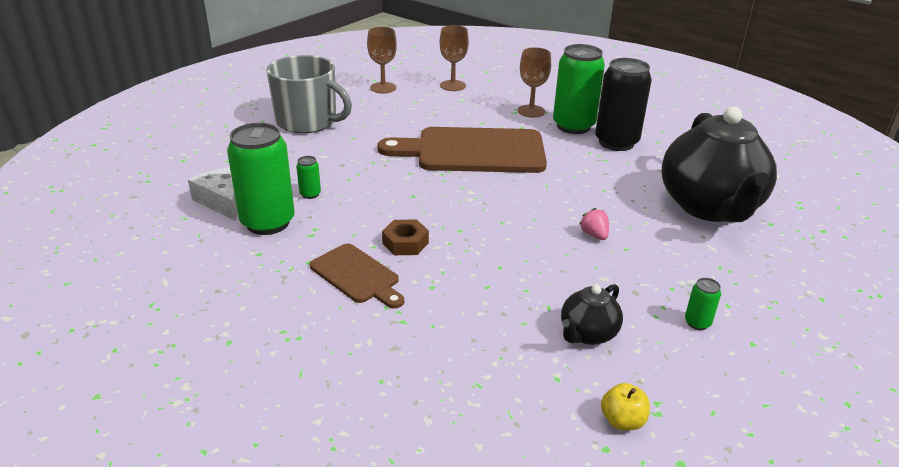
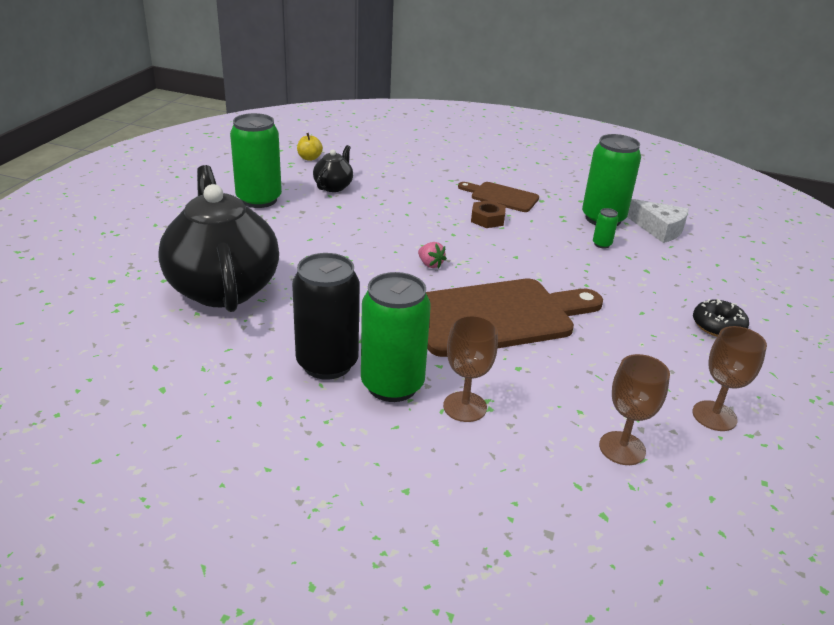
camera: 160 degrees right, 0 degrees up
(308, 122) = (718, 326): grey mug -> black donut
(594, 235) = (338, 245): pink strawberry -> pink strawberry (430, 264)
(697, 323) = (259, 200): green can -> green can, size x2.39

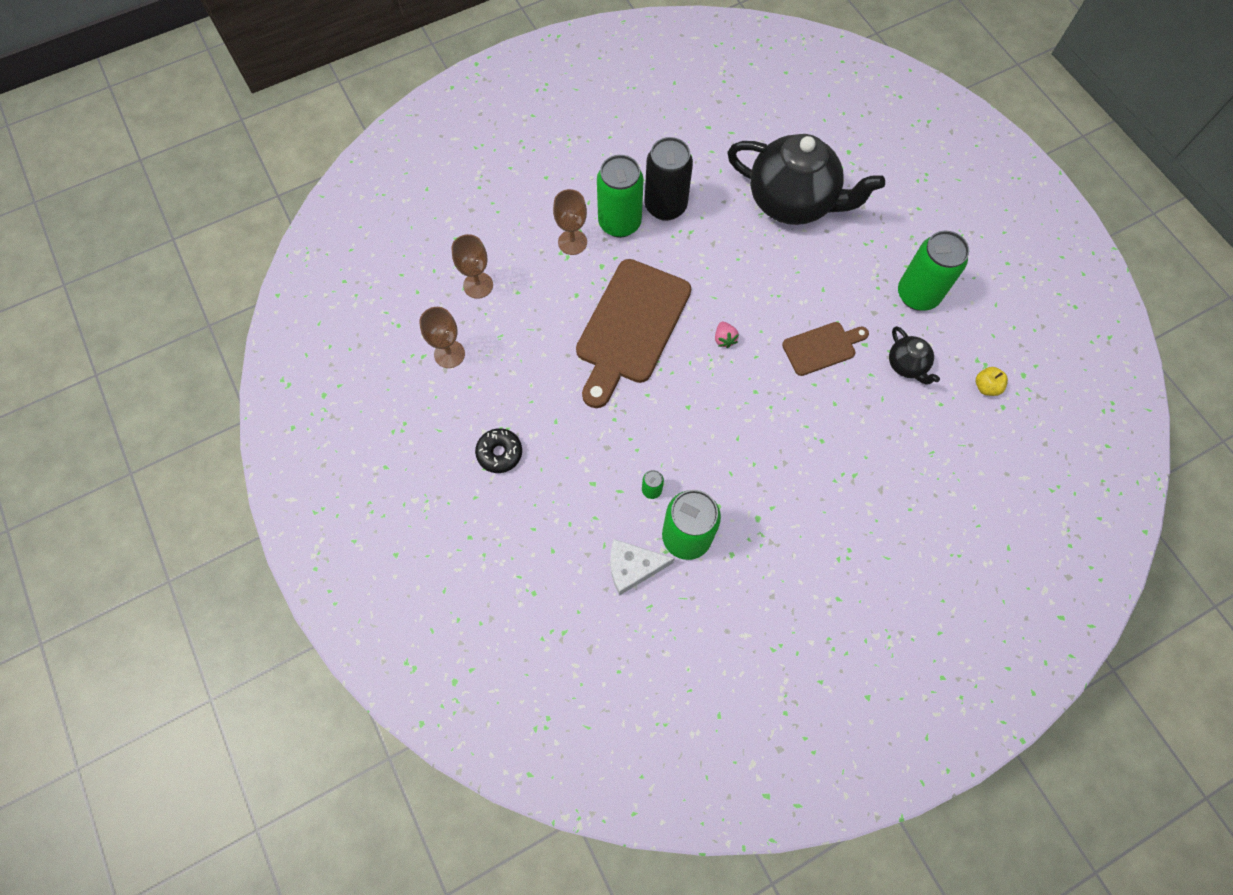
camera: 135 degrees right, 35 degrees up
(430, 264) = (724, 339): pink strawberry -> pink strawberry turned 105 degrees counterclockwise
(487, 219) = (758, 438): brown nut -> none
(501, 197) = (790, 488): brown cutting board -> brown cutting board (822, 347)

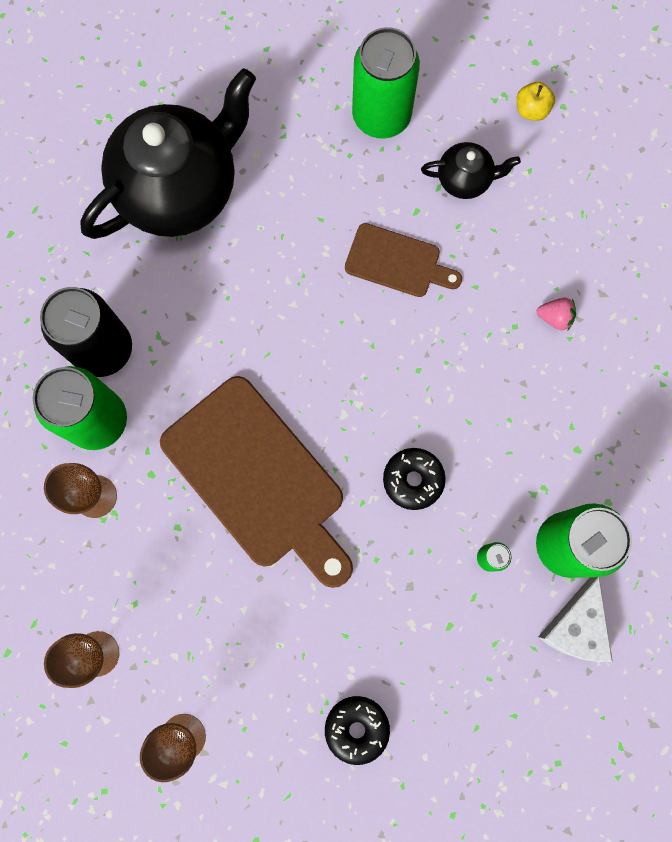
camera: 65 degrees left, 10 degrees up
(679, 419) = (413, 480): none -> black donut
(724, 339) = (331, 371): pink strawberry -> pink strawberry (555, 317)
(822, 347) = (397, 262): brown cutting board -> brown cutting board turned 105 degrees clockwise

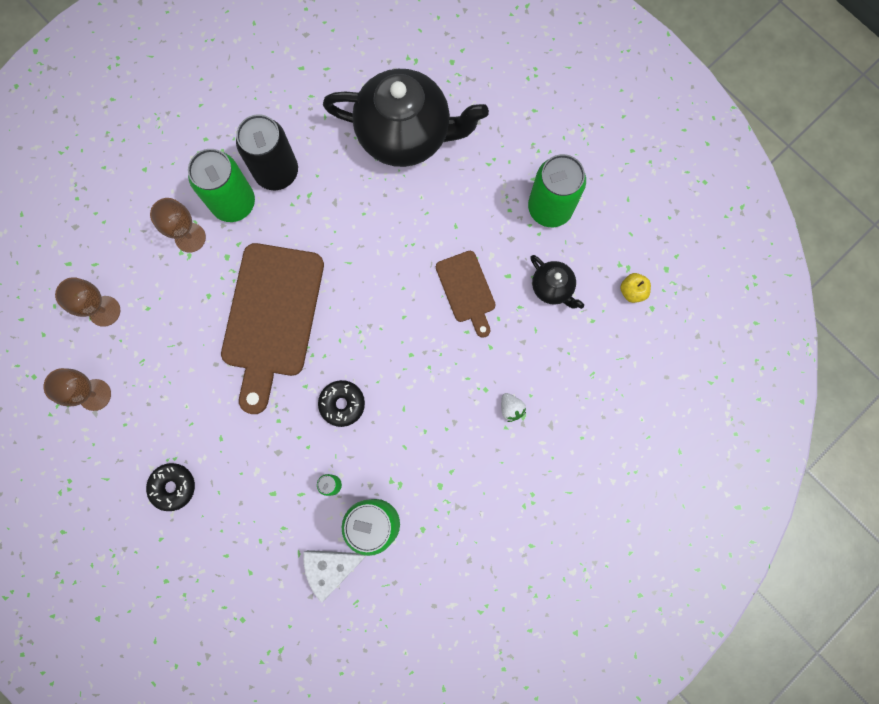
camera: 50 degrees right, 0 degrees up
(555, 317) = (511, 408): pink strawberry -> white strawberry

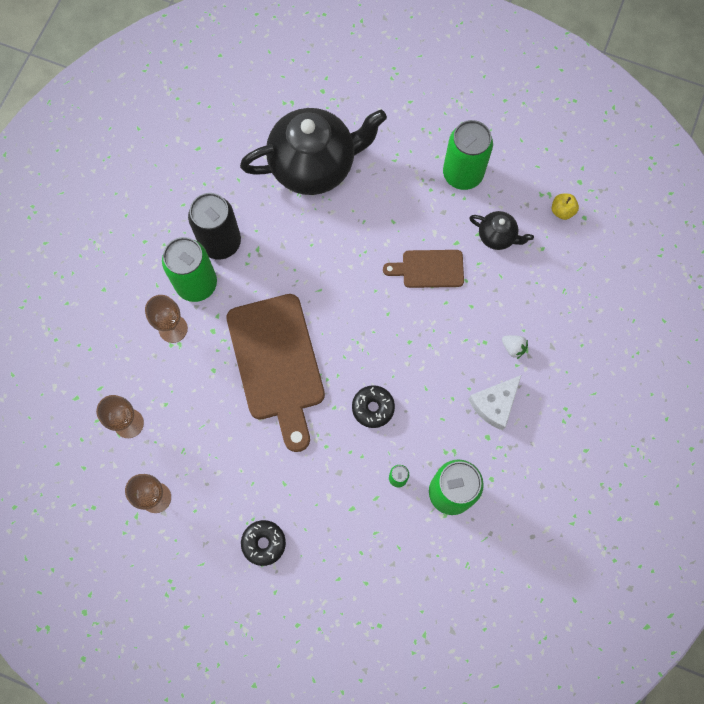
camera: 25 degrees left, 5 degrees down
(331, 568) = (432, 547): white cheese -> white cheese (494, 404)
(467, 290) = (429, 269): brown cutting board -> brown cutting board turned 135 degrees clockwise

